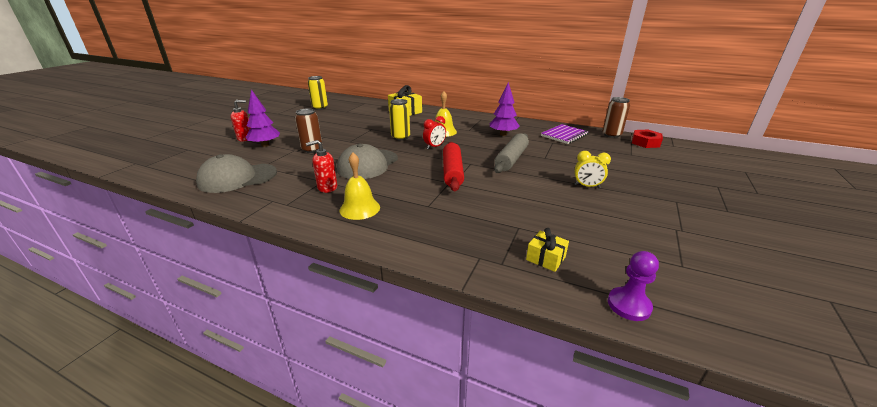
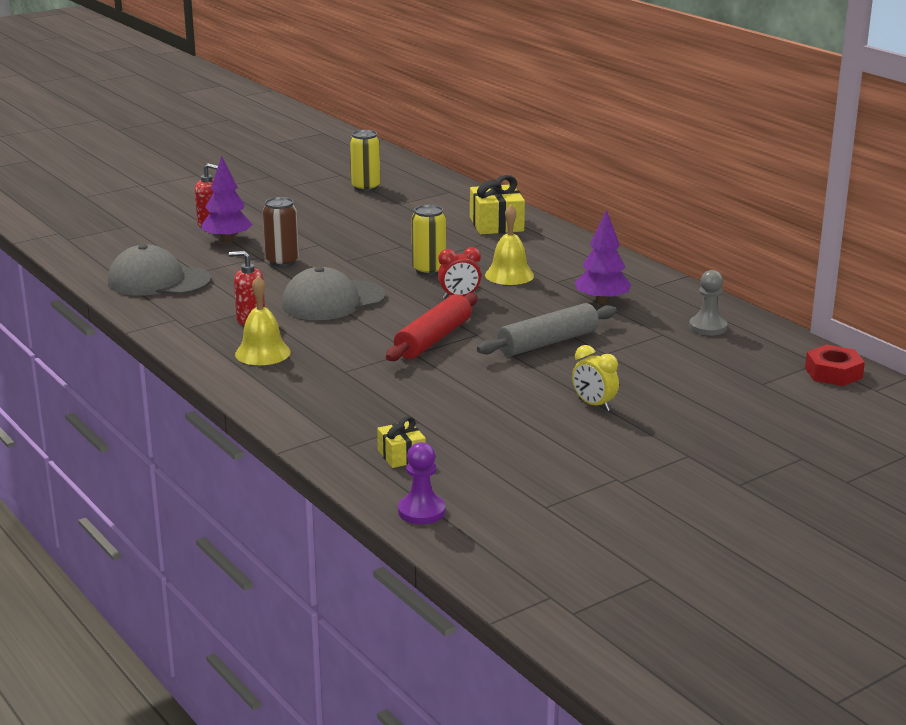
camera: 30 degrees right, 5 degrees down
(564, 135) = (707, 327): purple notebook -> grey pawn
(611, 135) = (798, 346): brown can -> none

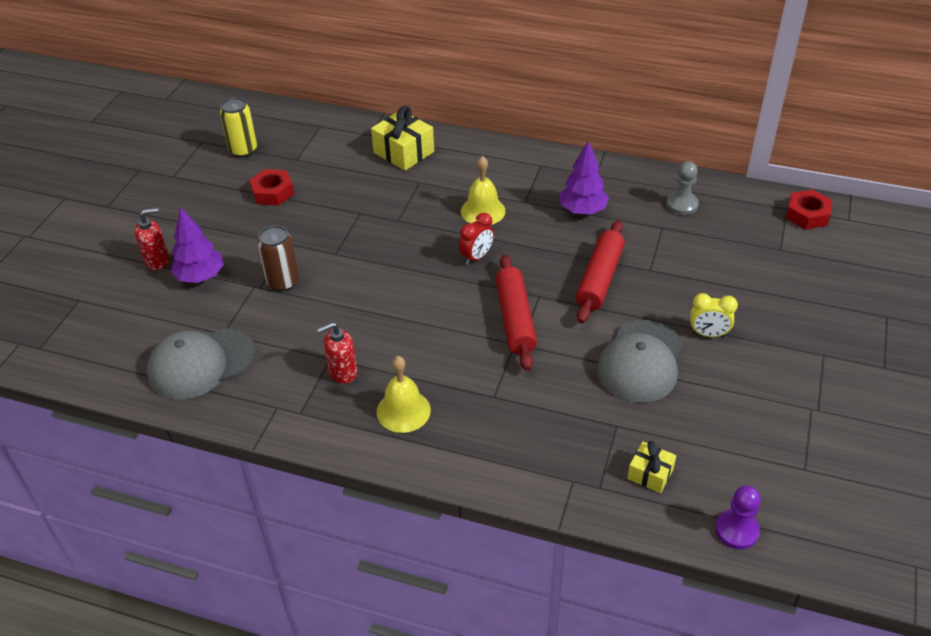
camera: 35 degrees left, 20 degrees up
(333, 301) = (384, 312): grey cap -> grey cap (640, 362)
(351, 215) = (272, 192): none -> red nut
(429, 270) = (415, 234): yellow can -> none
(548, 343) = (599, 279): grey rolling pin -> red rolling pin

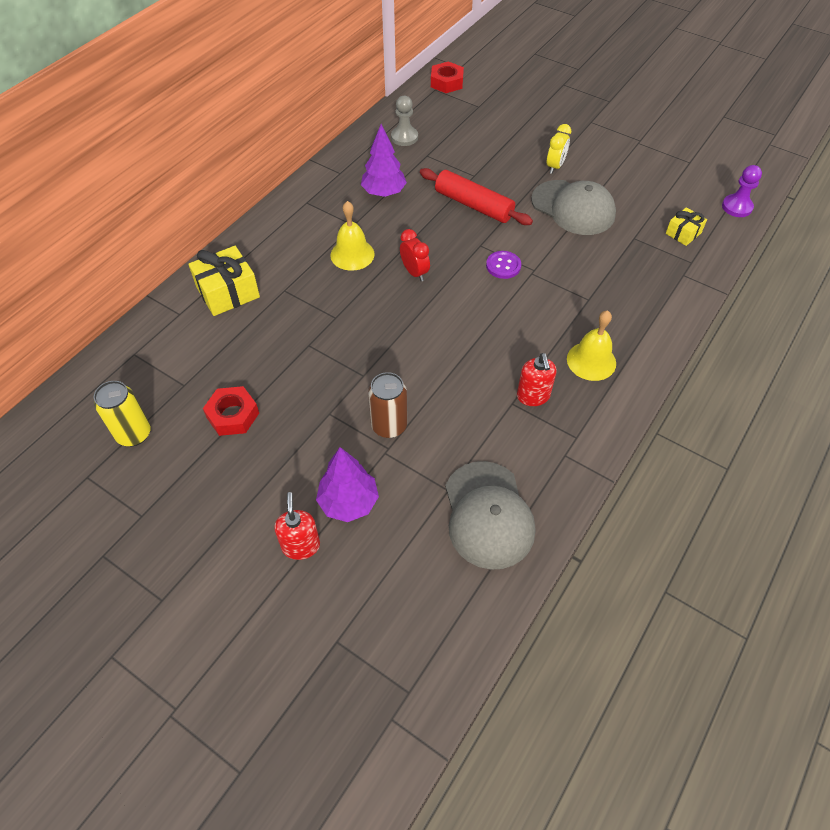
camera: 75 degrees left, 10 degrees up
(515, 319) = (503, 266): red rolling pin -> purple button

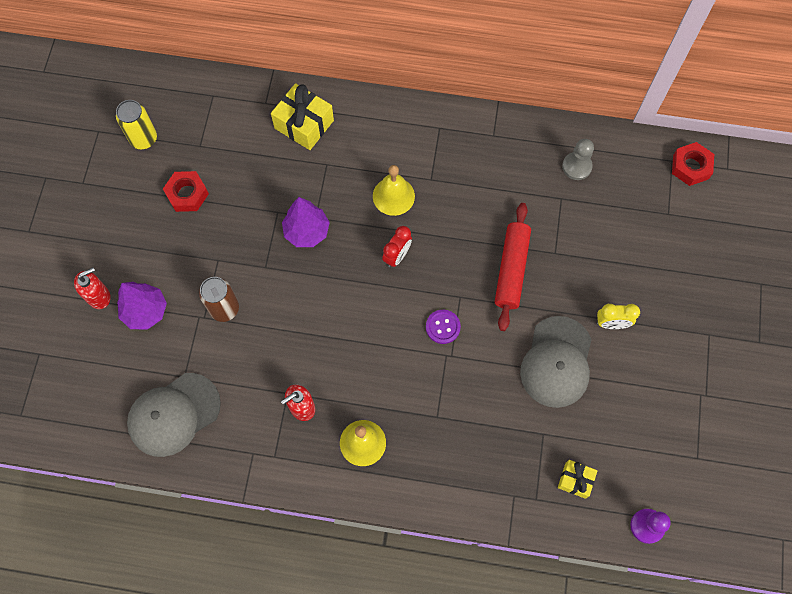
camera: 65 degrees right, 15 degrees up
(384, 193) = (486, 185): purple tree -> purple tree (307, 232)

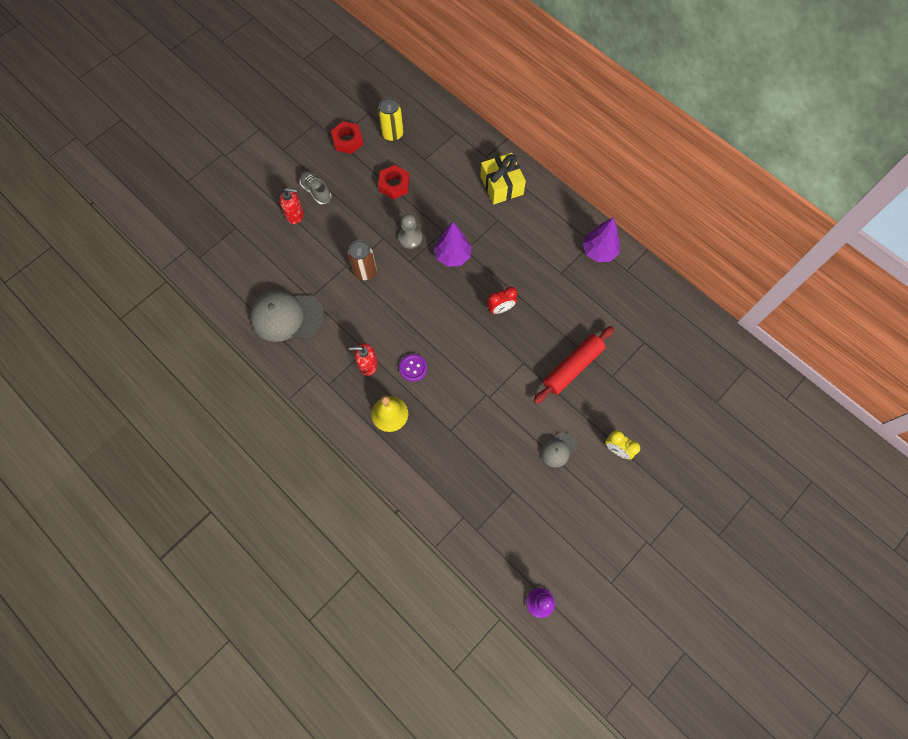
camera: 35 degrees right, 0 degrees up
(103, 255) = (316, 191): none -> grey shoe
(145, 311) = (316, 242): purple tree -> purple tree (599, 251)
(393, 196) = (527, 268): yellow bell -> none
(443, 327) = (497, 374): purple button -> purple button (413, 368)
(557, 362) = (558, 449): grey cap -> grey cap, size x0.51
(575, 480) = (512, 536): yellow gift -> none
(576, 166) = (671, 327): grey pawn -> grey pawn (410, 238)
(690, 167) = (758, 380): red nut -> red nut (347, 141)

